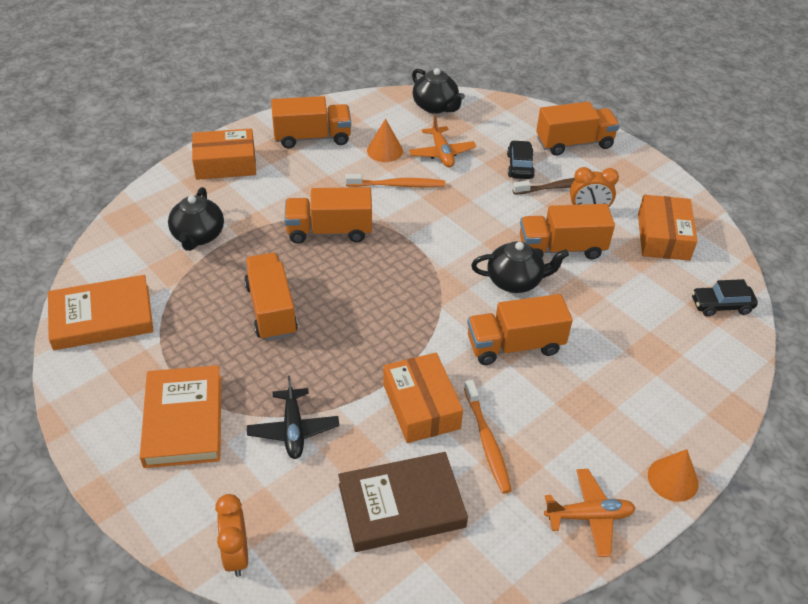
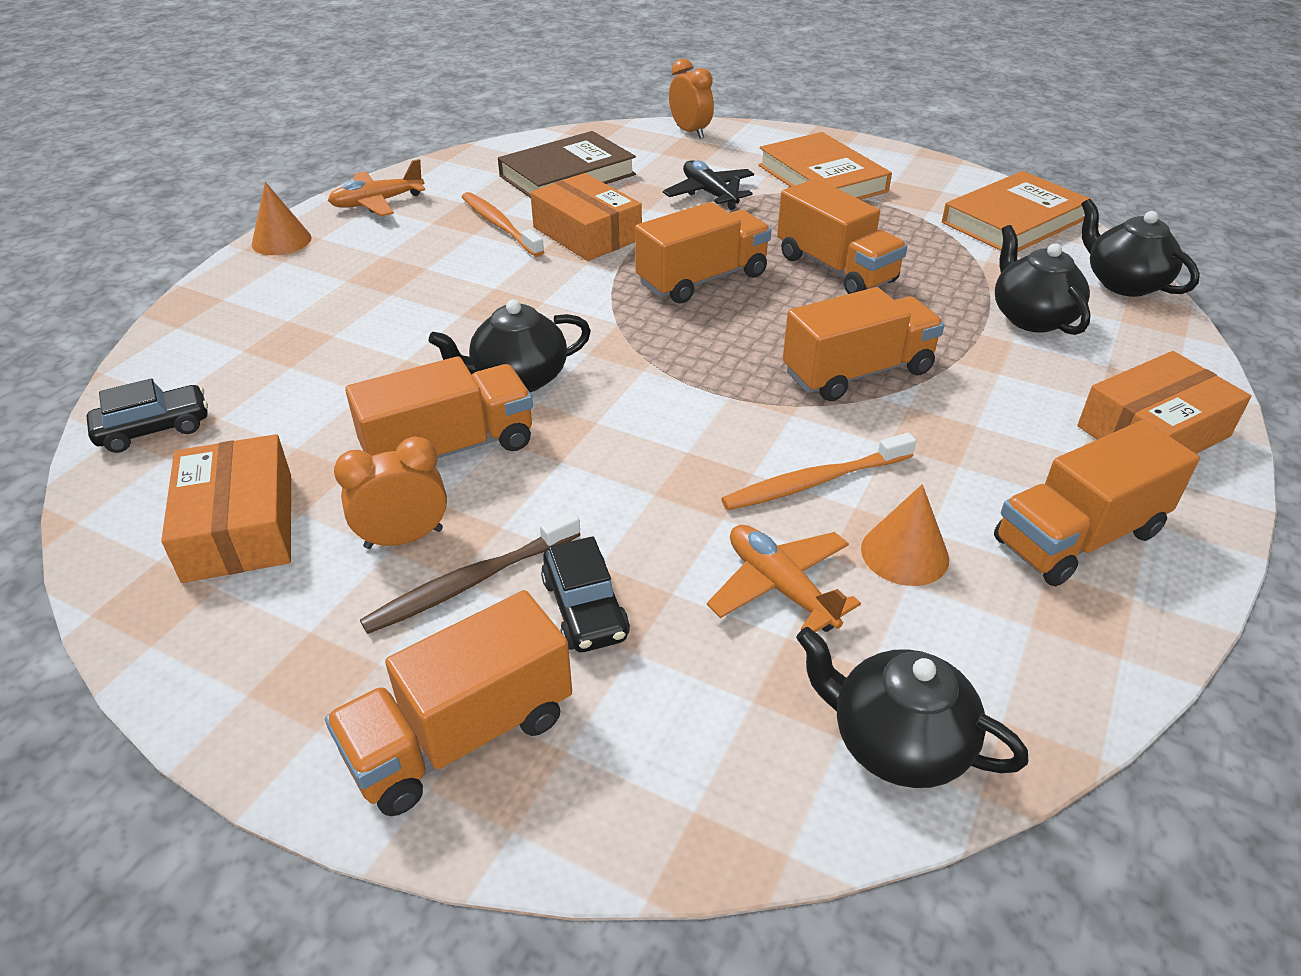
camera: 160 degrees right, 5 degrees down
(113, 243) = (1123, 283): none -> black teapot
(514, 345) = (494, 306): orange truck -> orange truck (702, 279)

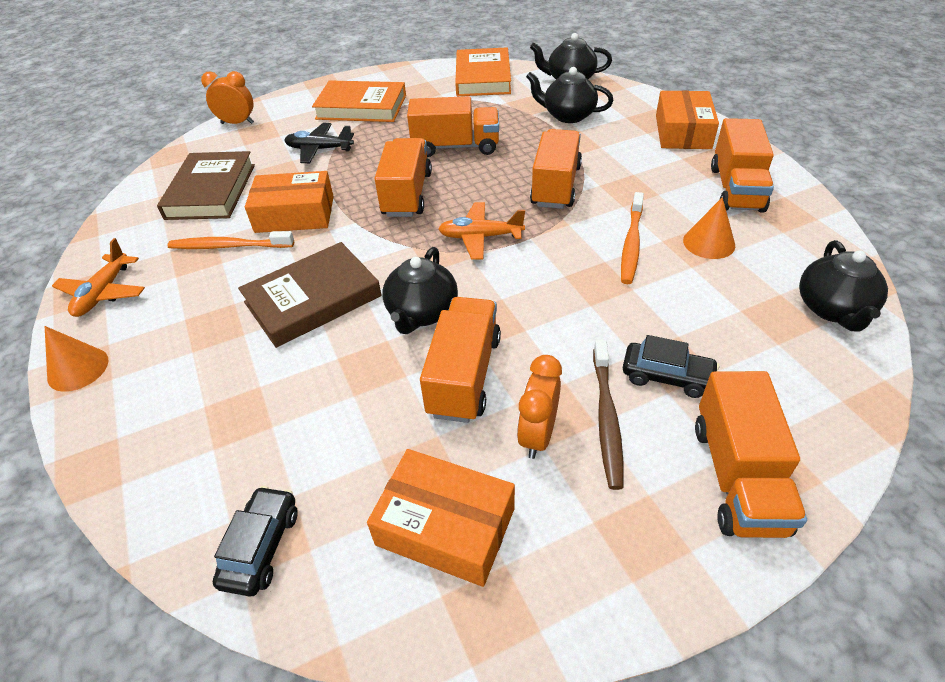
camera: 50 degrees left, 5 degrees up
(473, 306) = (313, 299): none -> brown book
(780, 587) = (703, 295): orange plane -> orange plane (480, 237)
(896, 743) = (833, 309): black teapot -> black teapot turned 60 degrees counterclockwise

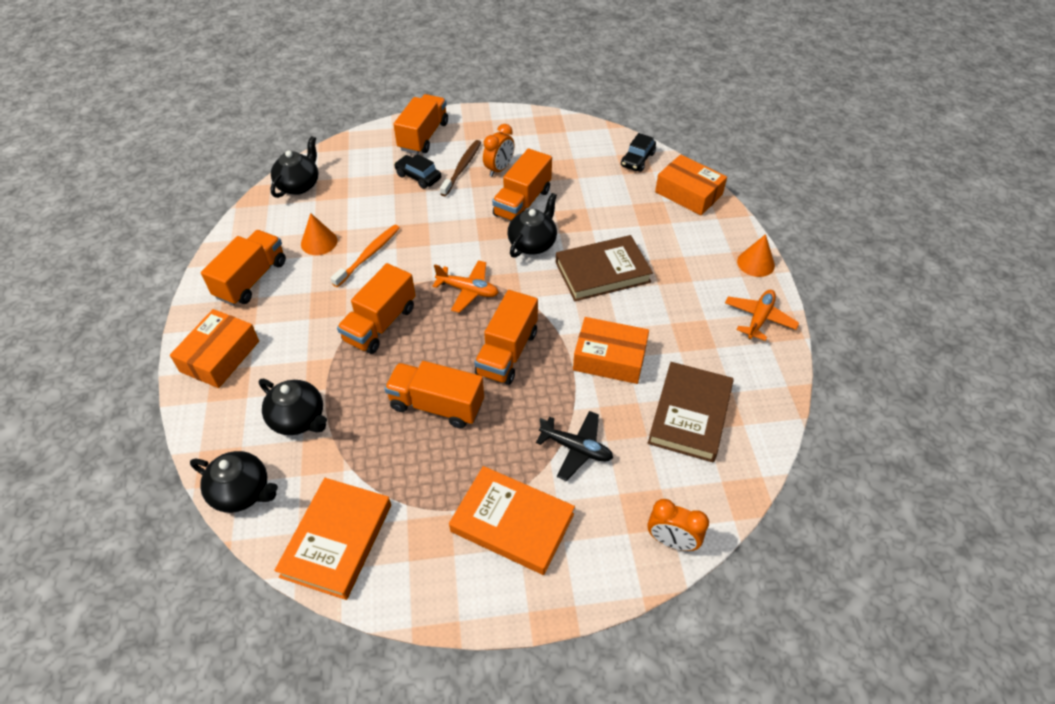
camera: 165 degrees left, 5 degrees up
(229, 246) = (666, 338): orange toothbrush -> none
(445, 527) = (556, 149): orange box -> orange box (688, 193)

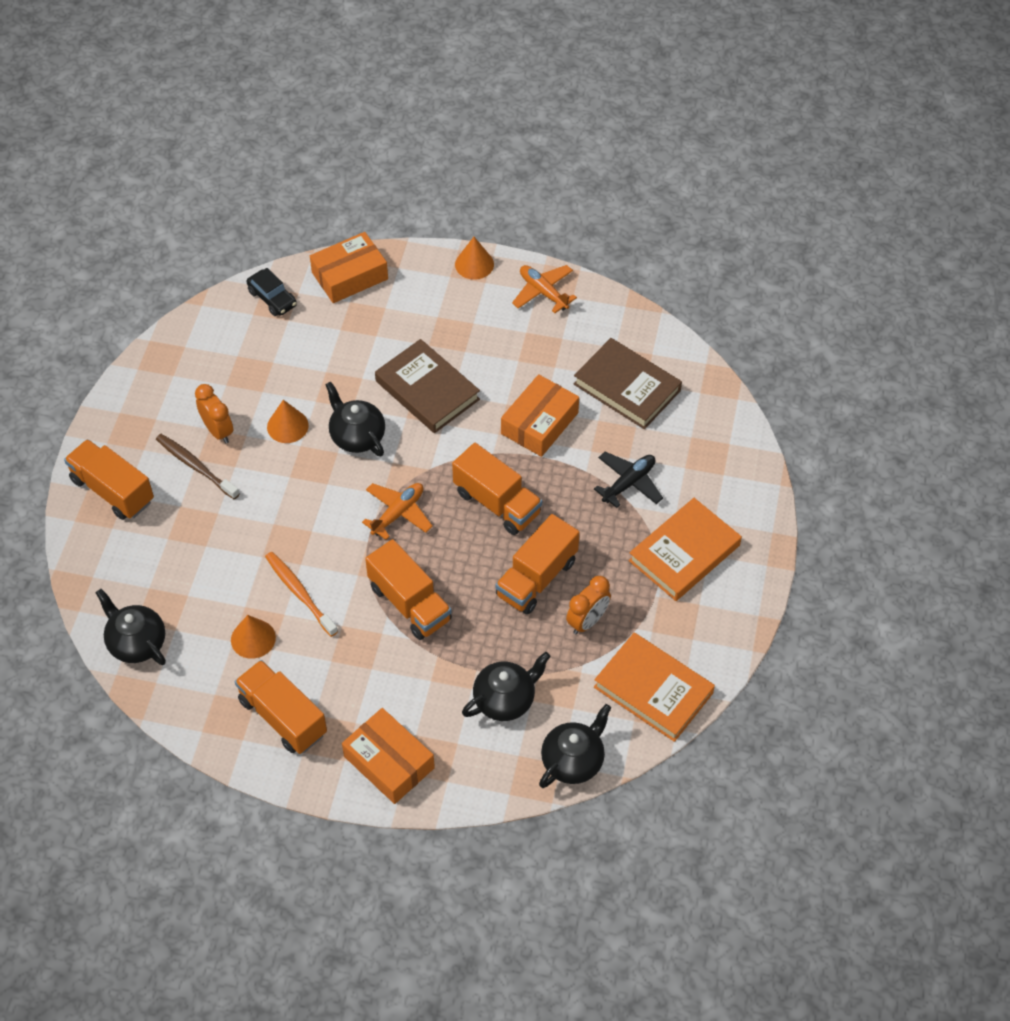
camera: 70 degrees left, 5 degrees up
(418, 177) = (188, 514): black car -> none
(522, 203) = (287, 426): orange truck -> orange cone
(602, 272) = (427, 390): brown book -> brown book turned 45 degrees counterclockwise
(671, 541) = (741, 448): orange clock -> orange clock (587, 621)

